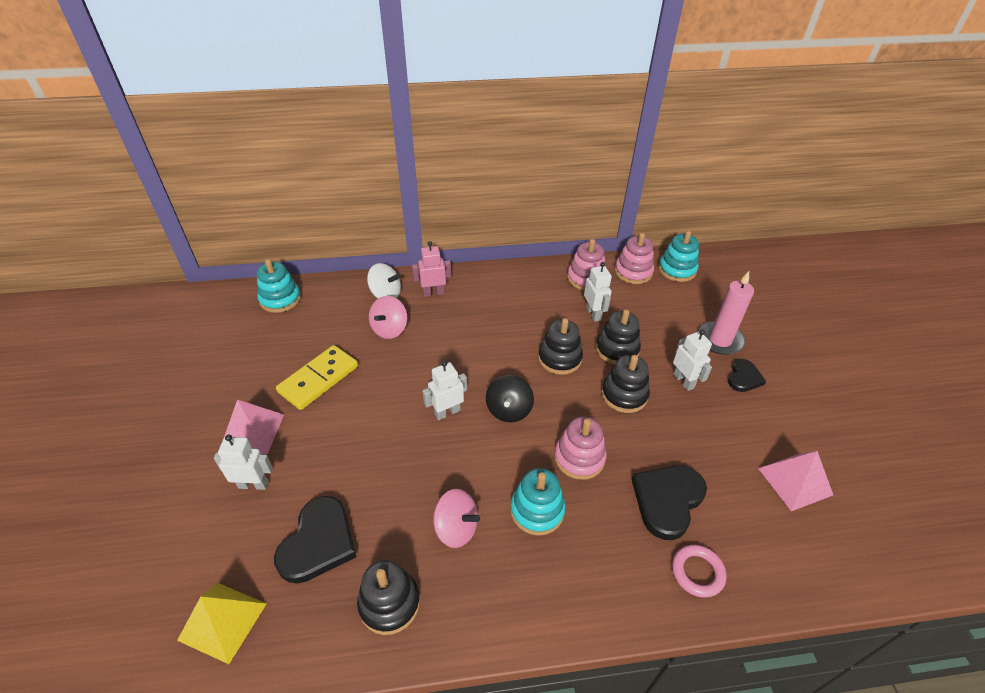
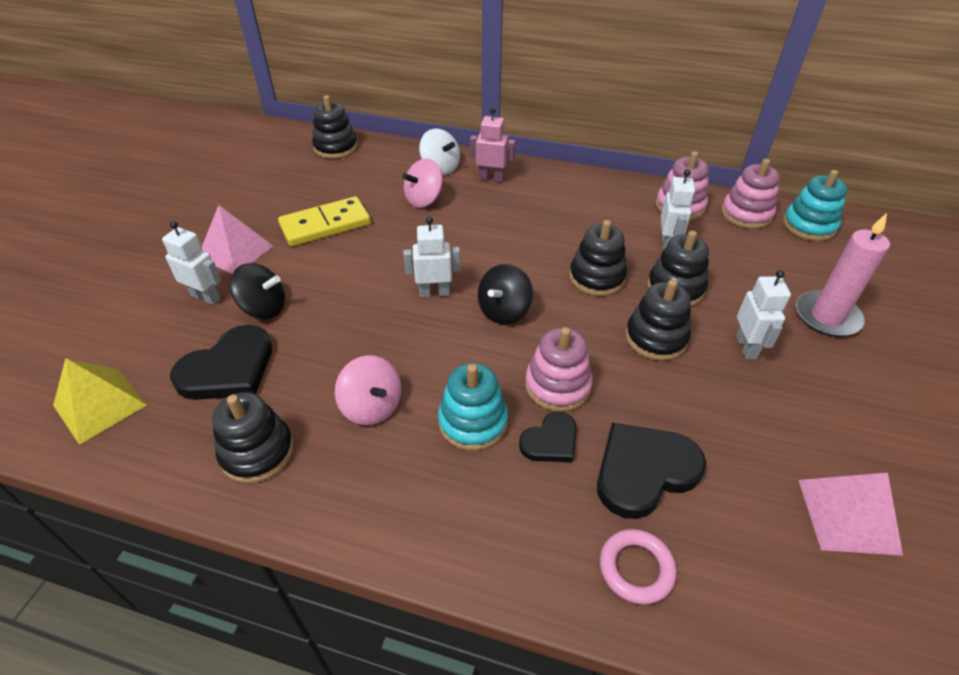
camera: 25 degrees right, 0 degrees up
(280, 299) = (335, 147): turquoise stacking toy -> black stacking toy
(313, 476) = (264, 308): none -> black spinning top
(744, 378) = (838, 369): black heart -> black heart (550, 441)

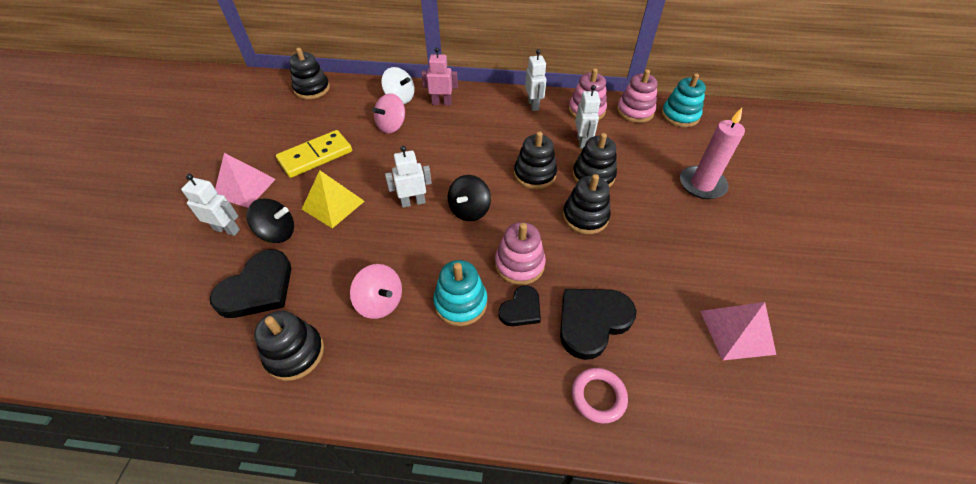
camera: 10 degrees left, 5 degrees up
(99, 405) = (153, 334): yellow pyramid -> yellow pyramid (333, 205)
(746, 347) = (650, 215): white robot -> white robot (533, 105)

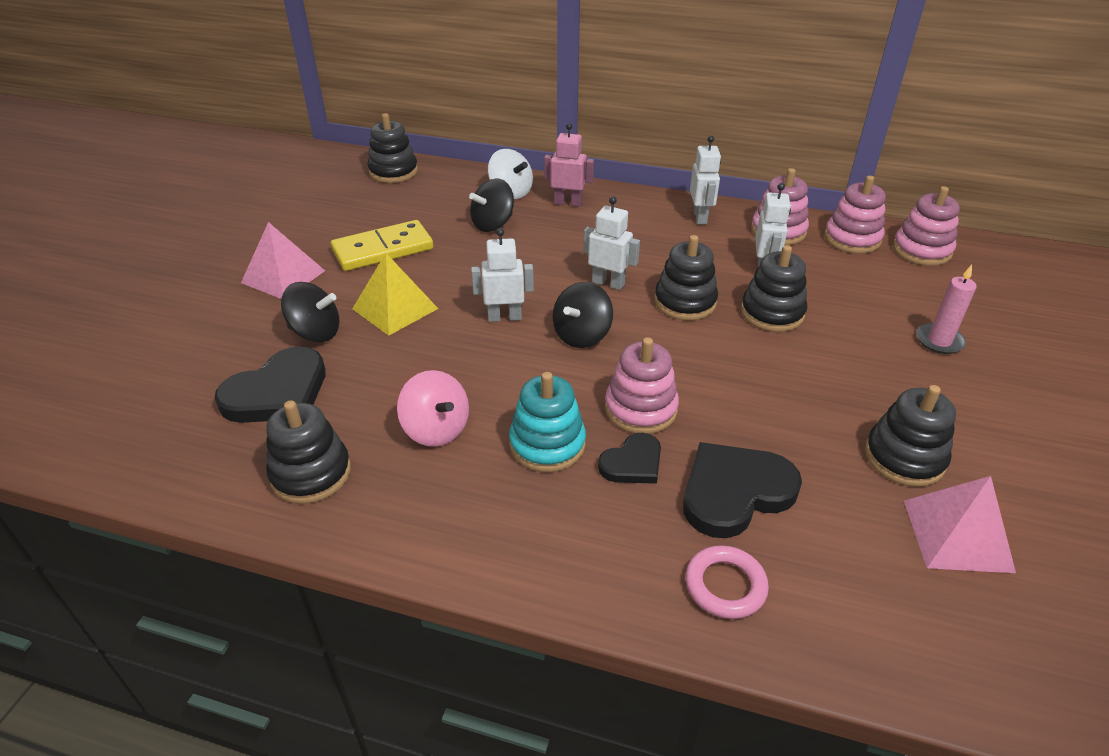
camera: 10 degrees right, 10 degrees down
(227, 229) = (251, 321): white robot -> white robot (608, 283)
(392, 126) = (493, 224): pink spinning top -> black spinning top
(585, 217) = (749, 362): black stacking toy -> black stacking toy (904, 458)
(680, 116) = (921, 250): turquoise stacking toy -> pink stacking toy
(702, 184) = (939, 341): pink candle -> pink candle, size x0.66

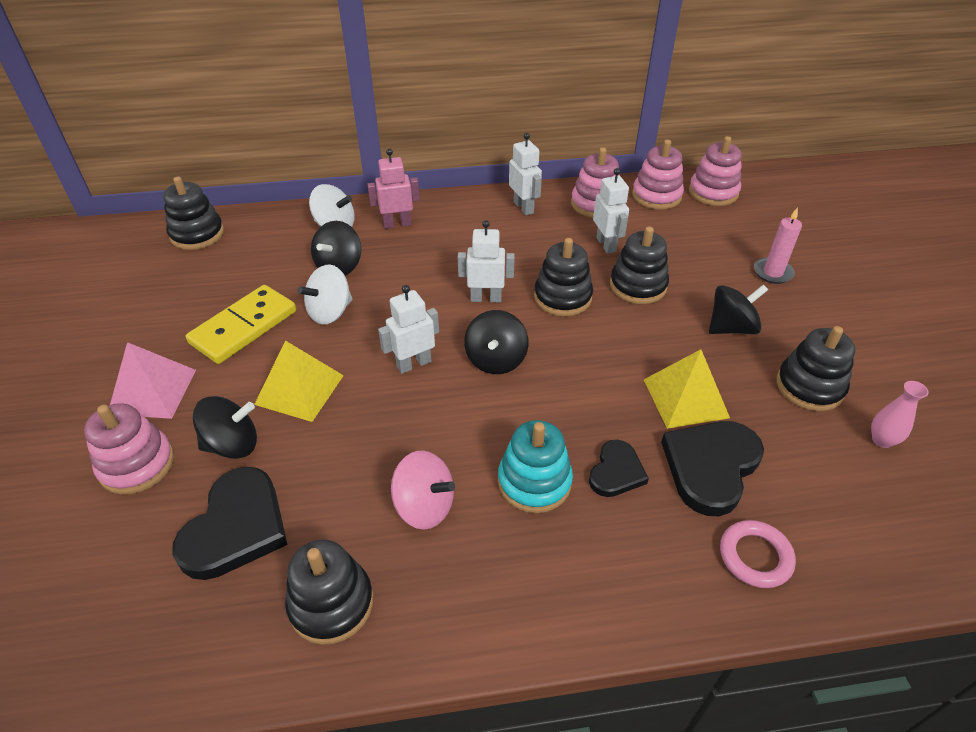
camera: 25 degrees left, 5 degrees up
(460, 257) = (330, 312): none -> white spinning top
(640, 409) = (590, 416): pink stacking toy -> pink stacking toy (137, 464)
(752, 424) = (685, 398): none -> yellow pyramid
(850, 378) = (731, 328): none -> black spinning top
(957, 535) = (882, 440): pink pyramid -> pink vase

